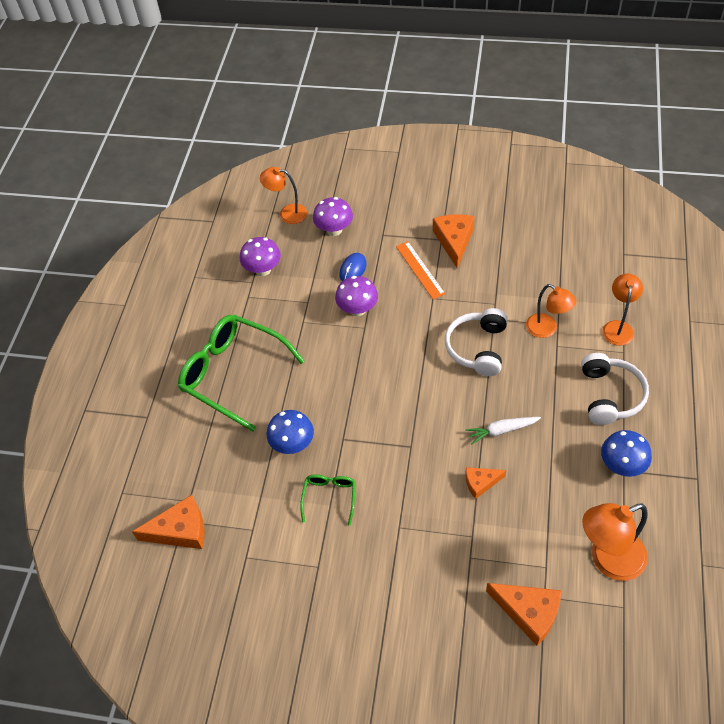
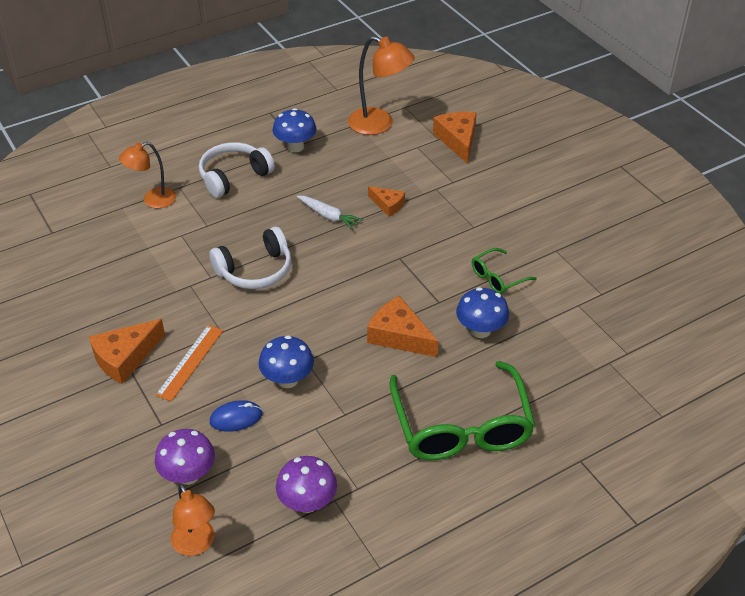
camera: 135 degrees left, 10 degrees down
(180, 530) = (636, 348): orange cheese -> orange cheese (399, 336)
(358, 309) = (287, 380): purple mushroom -> blue mushroom
(547, 329) = (193, 239): orange lamp -> none

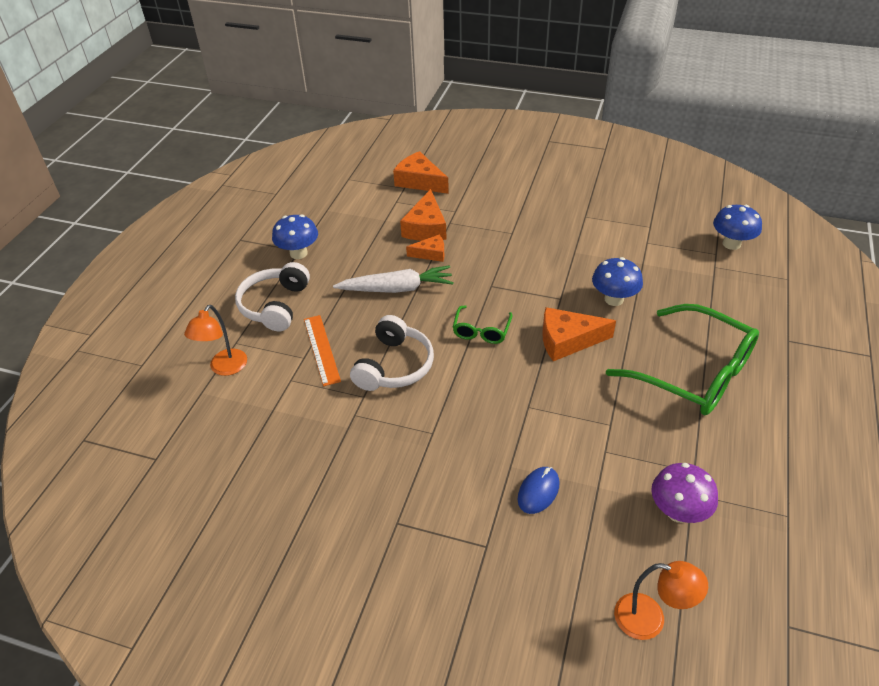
camera: 40 degrees left, 0 degrees up
(125, 358) = (378, 516): orange cheese -> orange cheese (426, 227)
(188, 475) = (565, 568): purple mushroom -> none
(190, 362) = (440, 476): orange ruler -> orange ruler (321, 349)
(287, 380) = (535, 431): blue mushroom -> blue mushroom (731, 244)
(328, 216) = (397, 289): white carrot -> white carrot, size x1.53
(379, 124) = (345, 201): orange lamp -> none
(497, 277) = (575, 257): green glasses -> green glasses (481, 331)

